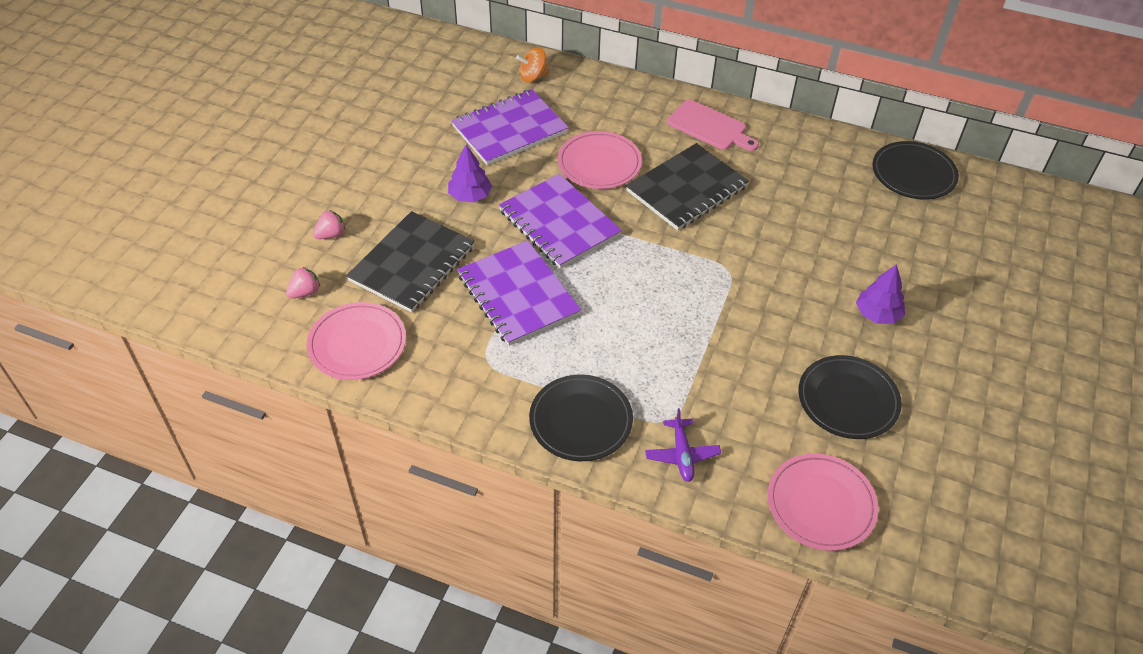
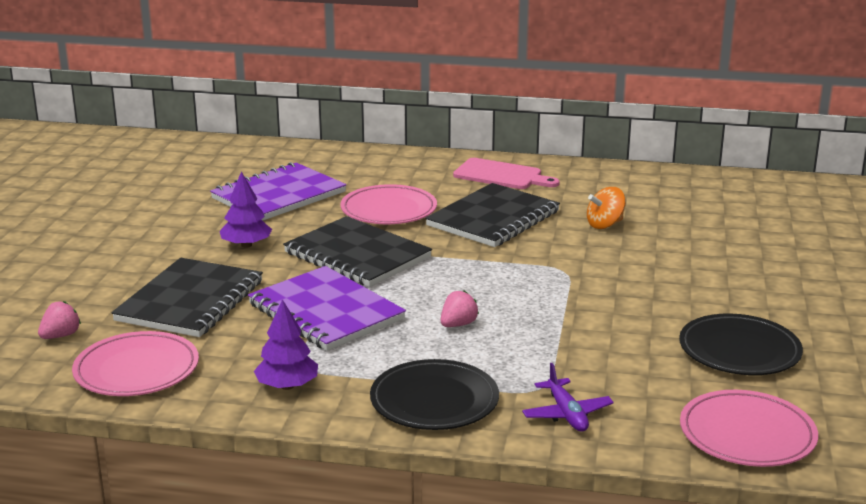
camera: 10 degrees left, 25 degrees down
(331, 235) = (84, 289): pink strawberry -> pink strawberry (458, 324)
(533, 77) = (294, 158): orange spinning top -> orange spinning top (605, 225)
(559, 223) = (357, 255): purple notebook -> black notebook
(877, 314) = (741, 285): purple tree -> purple tree (287, 386)
(913, 174) = (731, 187): black plate -> none

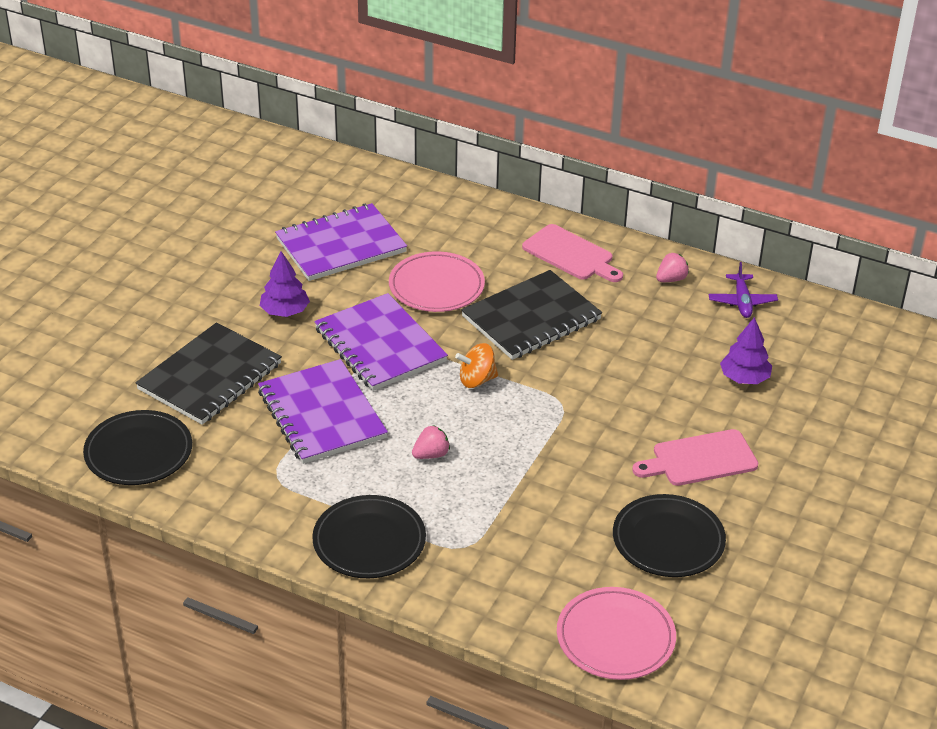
camera: 15 degrees right, 15 degrees up
(60, 336) = (89, 398): pink strawberry -> pink strawberry (671, 279)
(136, 370) = (138, 452): pink plate -> black plate
(287, 386) = (254, 497): purple tree -> purple tree (744, 378)
(357, 255) = (380, 345): black notebook -> purple notebook
(566, 414) = (473, 580): purple plane -> purple plane (742, 302)
(605, 225) = (636, 348): orange spinning top -> orange spinning top (477, 380)
(722, 289) = (700, 459): none -> pink cutting board

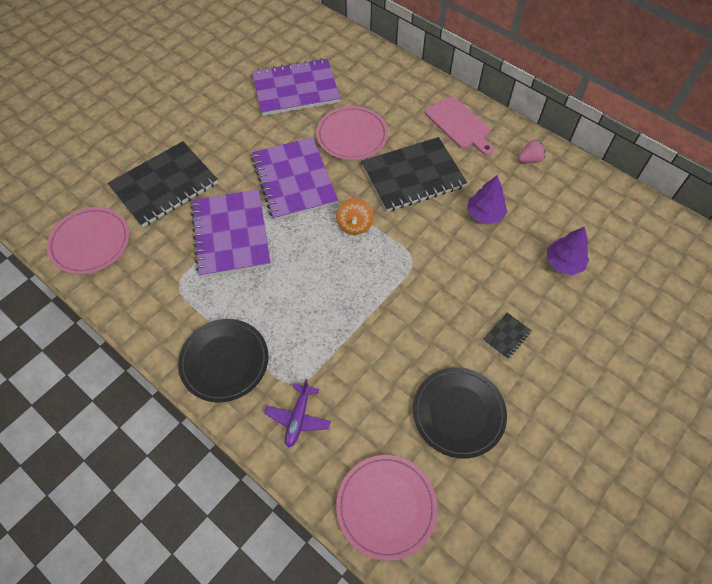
camera: 15 degrees right, 20 degrees up
(138, 452) = (90, 242): black plate -> pink plate
(285, 311) = (237, 139): purple tree -> purple tree (485, 214)
(431, 455) = (298, 288): pink strawberry -> none
(477, 380) = (355, 225): orange spinning top -> orange spinning top turned 90 degrees counterclockwise
(700, 459) = (506, 336): pink cutting board -> black notebook
(742, 302) = (580, 190): purple plane -> purple plane (298, 418)

